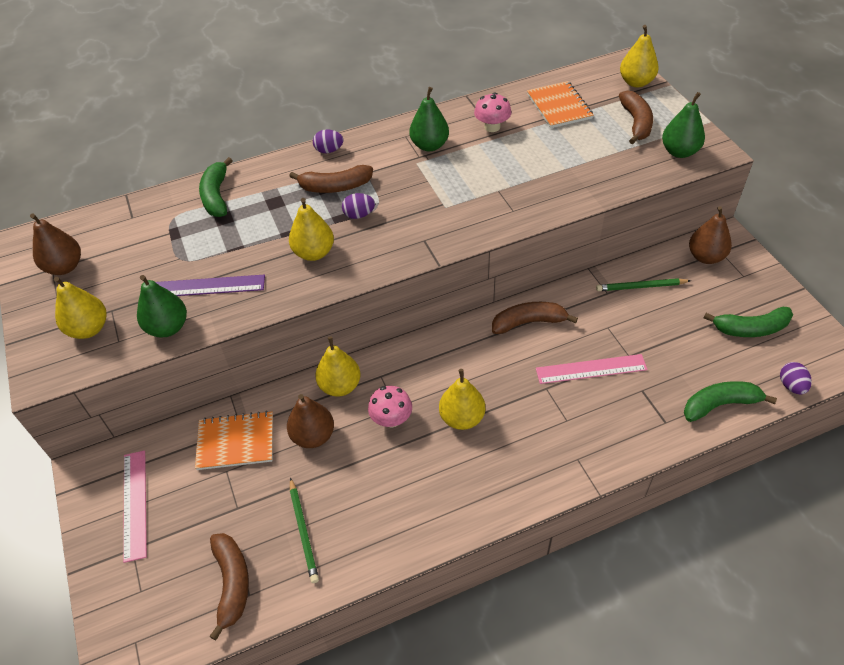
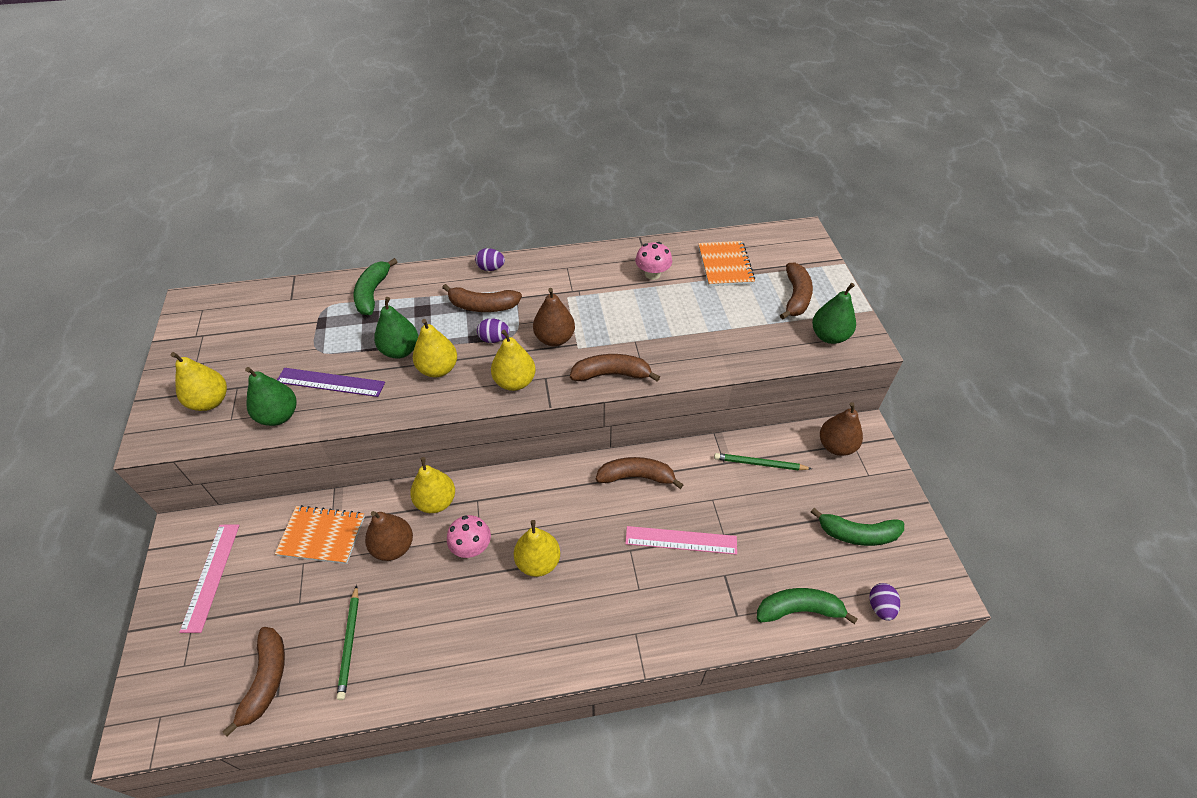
camera: 10 degrees right, 0 degrees up
(64, 267) = (214, 336): brown pear -> brown pear (554, 339)
(429, 145) = (586, 281): green pear -> green pear (400, 350)
(487, 224) = (611, 374): none -> brown banana
(636, 82) = (810, 254): yellow pear -> yellow pear (515, 382)

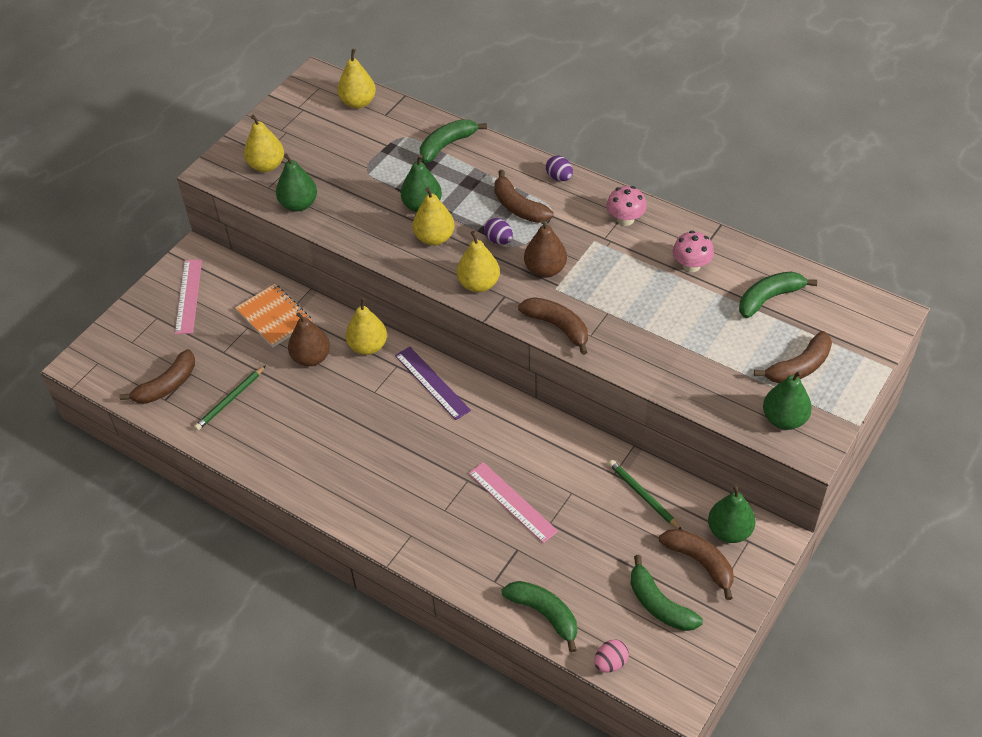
camera: 45 degrees right, 0 degrees up
(211, 576) = (189, 296): pink ruler -> pink ruler turned 45 degrees counterclockwise
(330, 382) = (353, 200): purple ruler -> purple ruler (432, 382)
(471, 547) = (361, 395): pink mushroom -> pink mushroom (625, 219)
(538, 562) = (394, 439): yellow pear -> yellow pear (358, 102)
(636, 477) = (531, 433): brown banana -> brown banana (700, 562)
(725, 265) = (769, 298): orange notebook -> green banana
(836, 446) = (729, 531): brown pear -> green pear
(880, 607) = (610, 663): purple egg -> pink egg

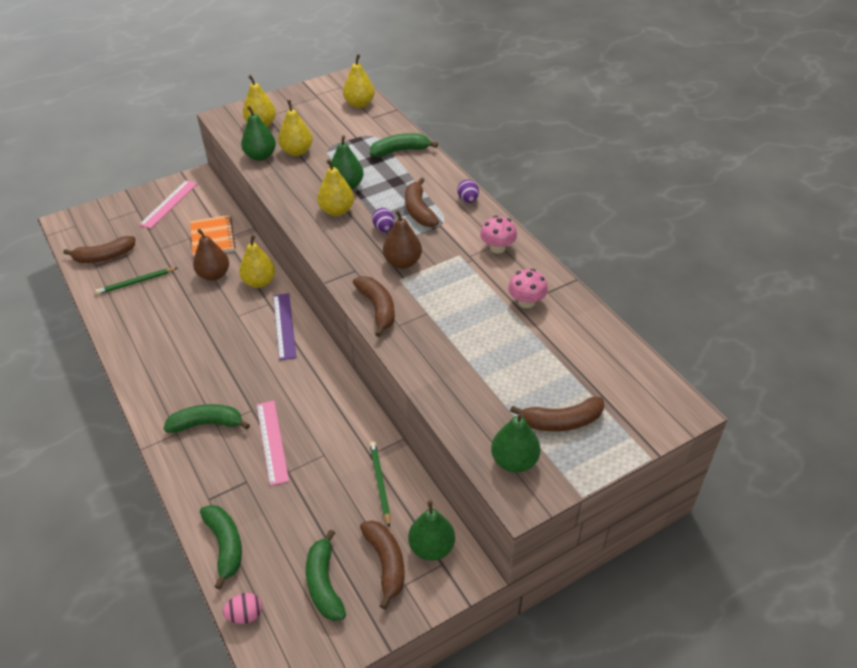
camera: 25 degrees right, 5 degrees down
(478, 284) = (342, 255): yellow pear -> yellow pear (297, 151)
(769, 298) = (576, 353): green banana -> green banana (207, 424)

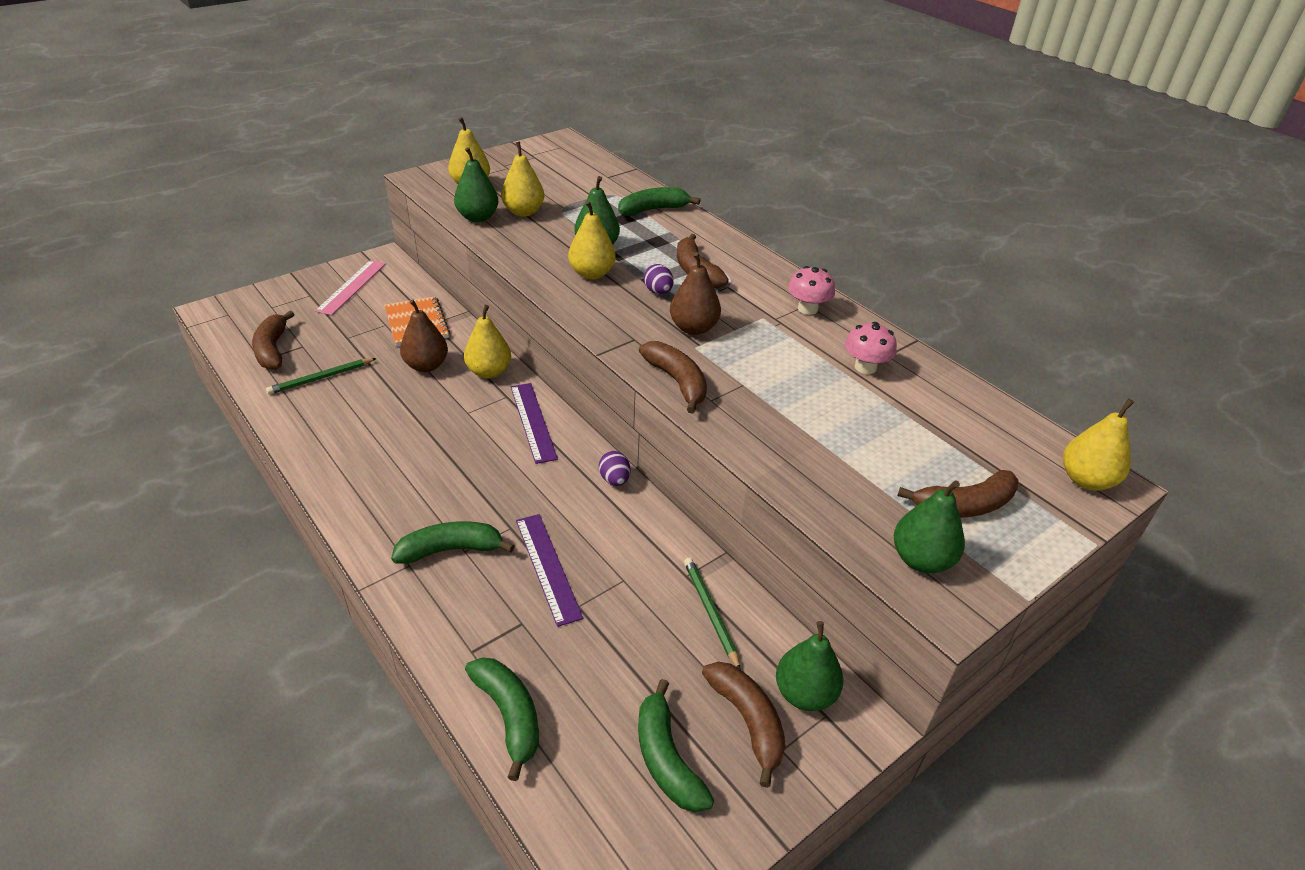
camera: 10 degrees left, 5 degrees down
(104, 257) = (272, 349): brown banana -> brown banana turned 105 degrees clockwise
(245, 615) = (559, 816): pink egg -> none
(272, 441) = (548, 567): pink ruler -> purple ruler
(359, 104) = (589, 163): yellow pear -> yellow pear (1086, 480)
(468, 200) = (753, 259): purple egg -> purple egg (614, 480)

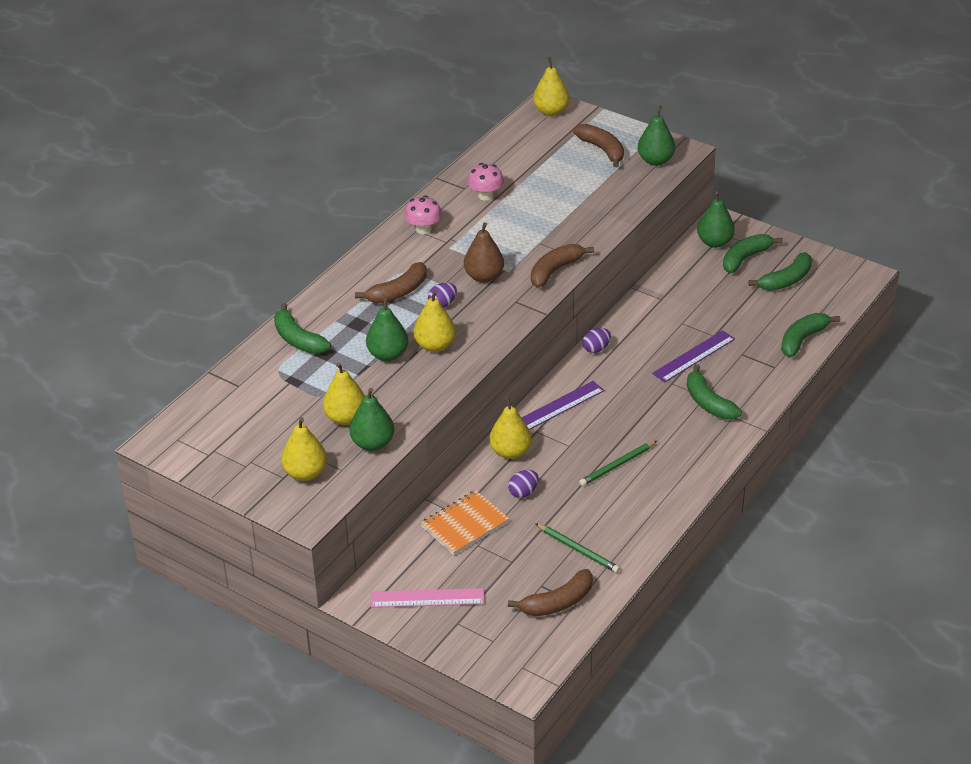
camera: 105 degrees left, 0 degrees up
(426, 365) = (523, 492): brown pear -> purple egg
(710, 612) = (683, 284): green pencil -> green pencil (617, 465)
(748, 721) = (745, 258): brown banana -> green banana

